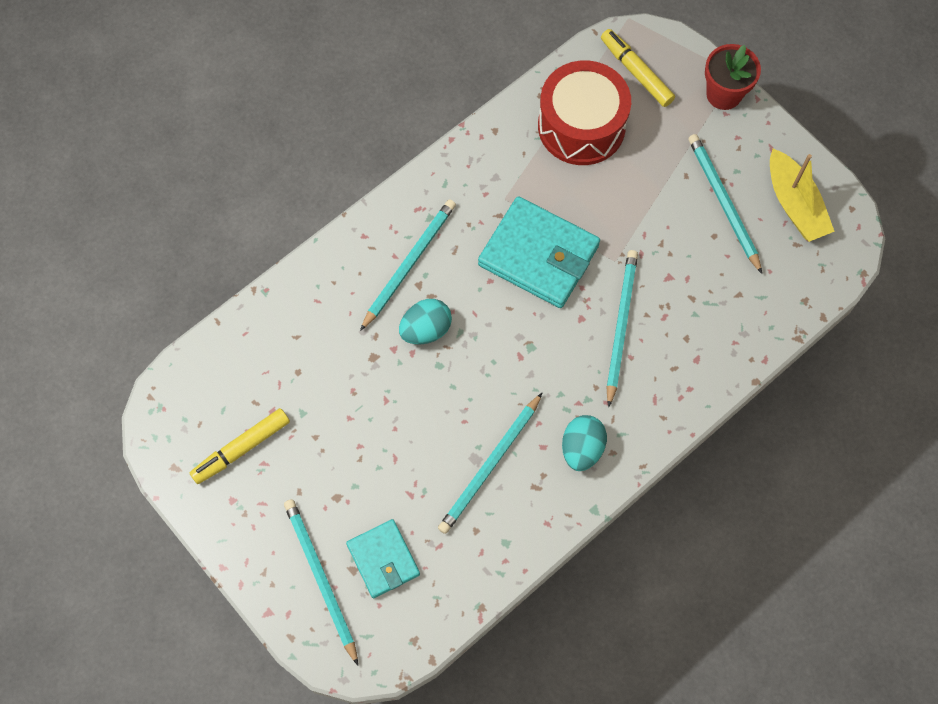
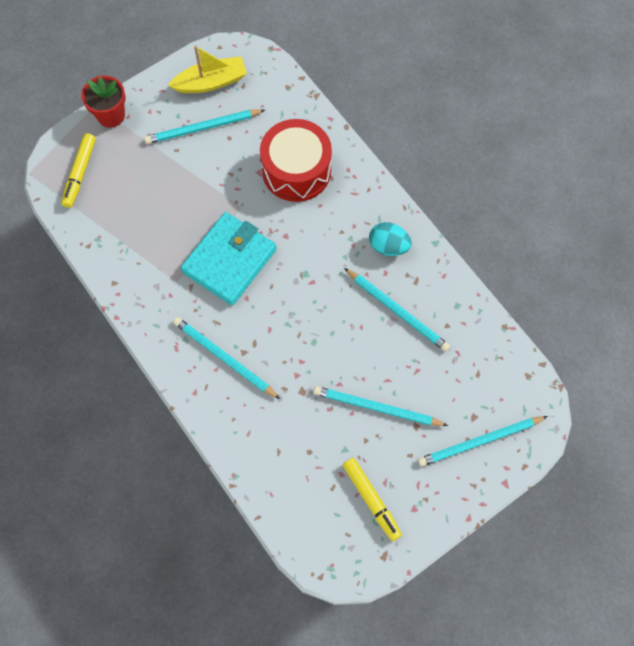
camera: 85 degrees left, 0 degrees up
(383, 559) = (467, 394): turquoise wallet -> none
(426, 329) = (283, 349): turquoise egg -> none
(581, 126) = (121, 218): red drum -> red drum (296, 170)
(620, 325) = (294, 209): turquoise pencil -> turquoise pencil (376, 408)
(636, 72) = (80, 173): yellow marker -> yellow marker turned 45 degrees counterclockwise

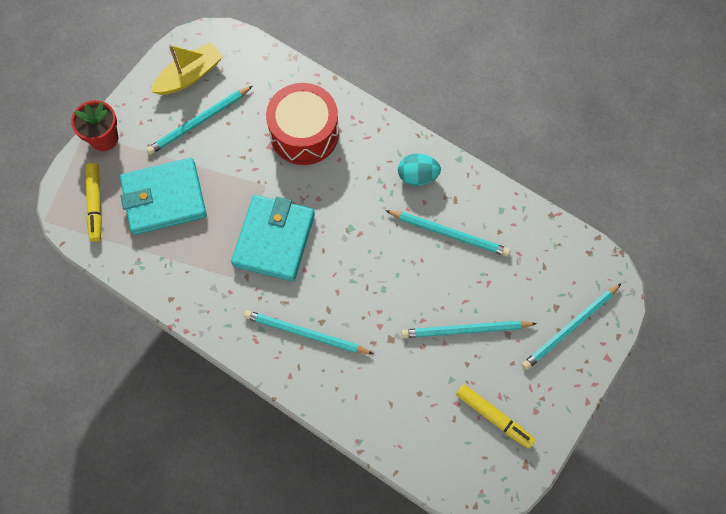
camera: 20 degrees left, 0 degrees up
(143, 188) = (164, 198): none -> turquoise wallet

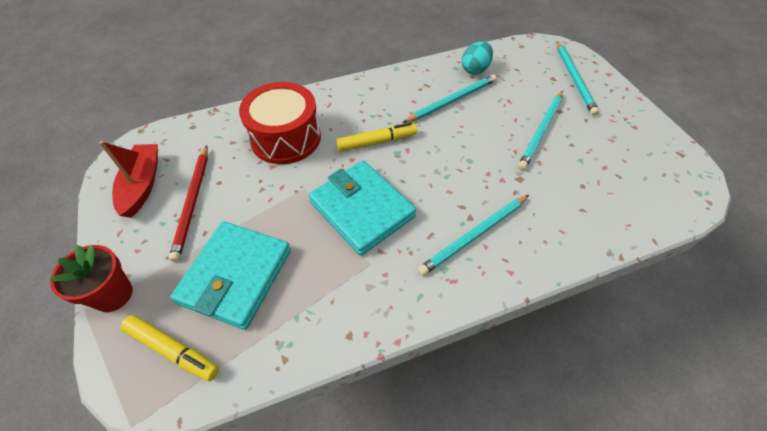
camera: 55 degrees left, 15 degrees down
(190, 75) = (142, 185): yellow boat -> red boat
(199, 122) = (193, 203): turquoise pencil -> red pencil
(417, 176) = (389, 94): turquoise egg -> turquoise egg (475, 69)
(494, 417) = (629, 151): yellow marker -> yellow marker (377, 142)

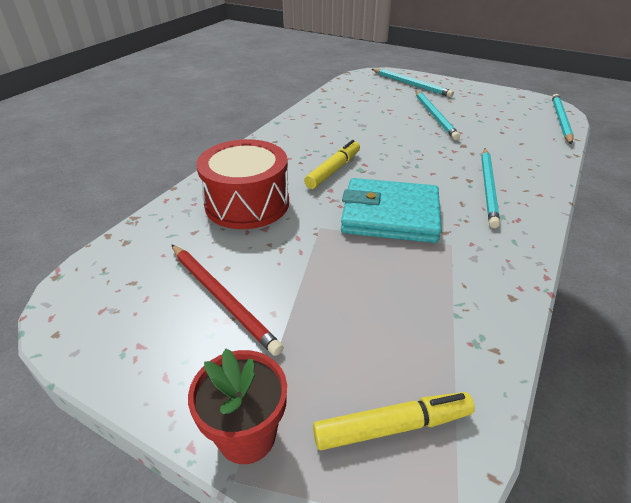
camera: 40 degrees left, 15 degrees down
(142, 185) = (133, 318): red boat -> none
(235, 276) = (358, 324): turquoise wallet -> none
(452, 101) = (351, 124): turquoise pencil -> turquoise pencil (560, 120)
(475, 69) = (339, 102): turquoise egg -> none

